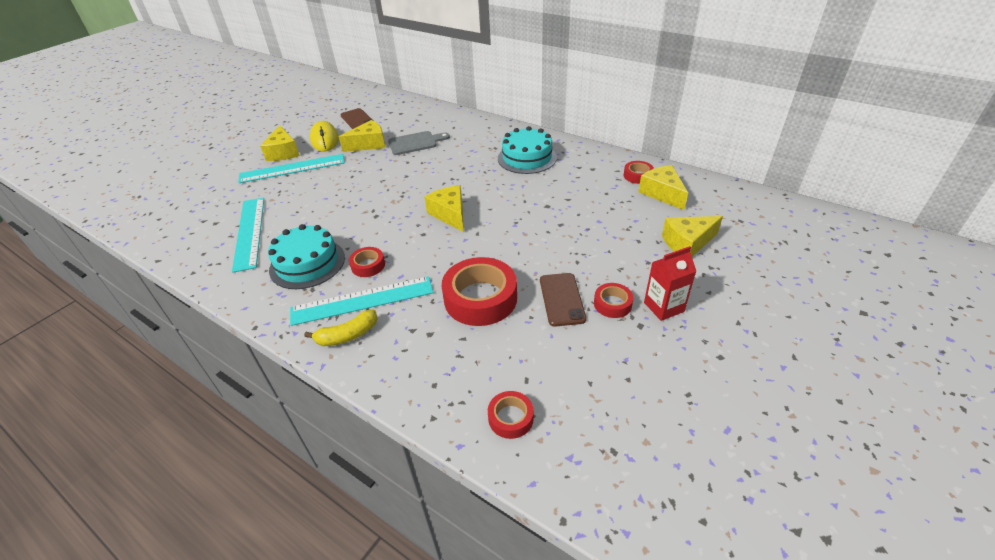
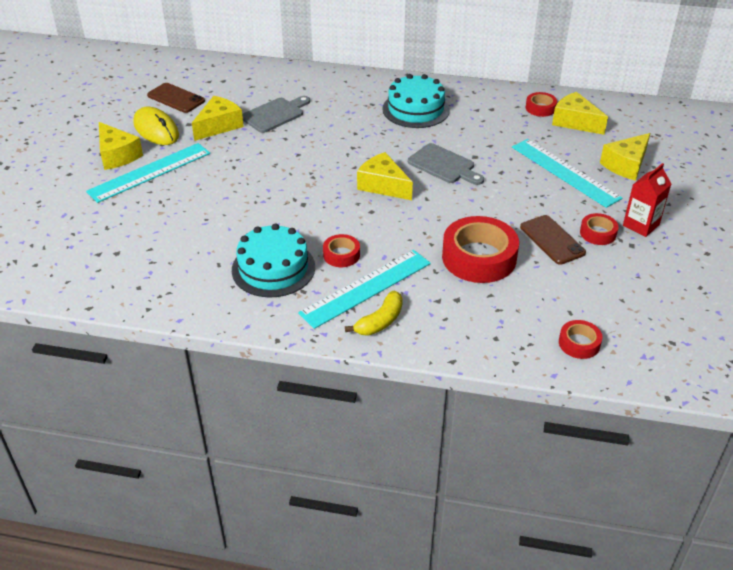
camera: 25 degrees left, 0 degrees up
(249, 232) = (171, 253): turquoise ruler -> turquoise ruler (564, 172)
(514, 208) = (444, 165): none -> grey cutting board

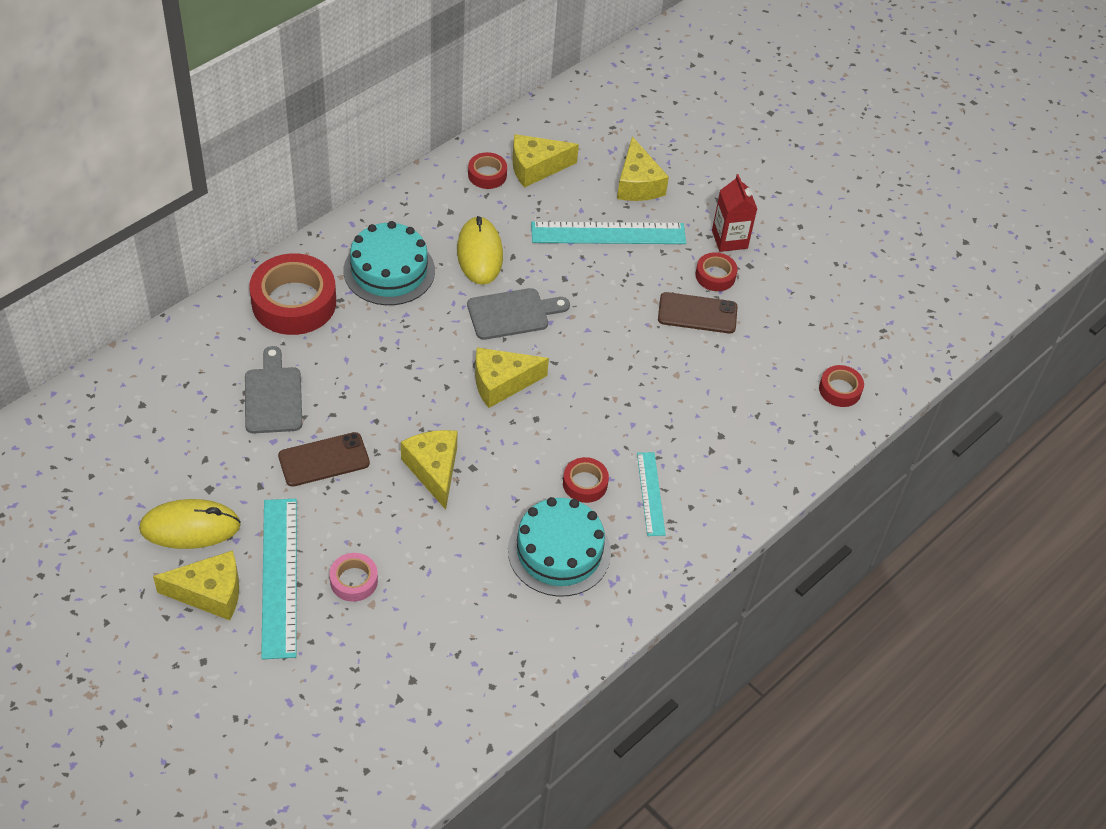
camera: 60 degrees left, 10 degrees up
(171, 198) = (354, 581): none -> pink tape
(176, 98) = (135, 472): brown phone -> brown phone (324, 460)
(219, 126) = (244, 461): yellow cheese -> yellow cheese (434, 470)
(366, 288) = (651, 493): turquoise ruler -> turquoise ruler, size x0.57
(380, 321) = (705, 511): yellow banana -> none
(474, 133) = (479, 253): none -> yellow mouse
(479, 257) = (677, 382): red tape -> red tape (294, 302)

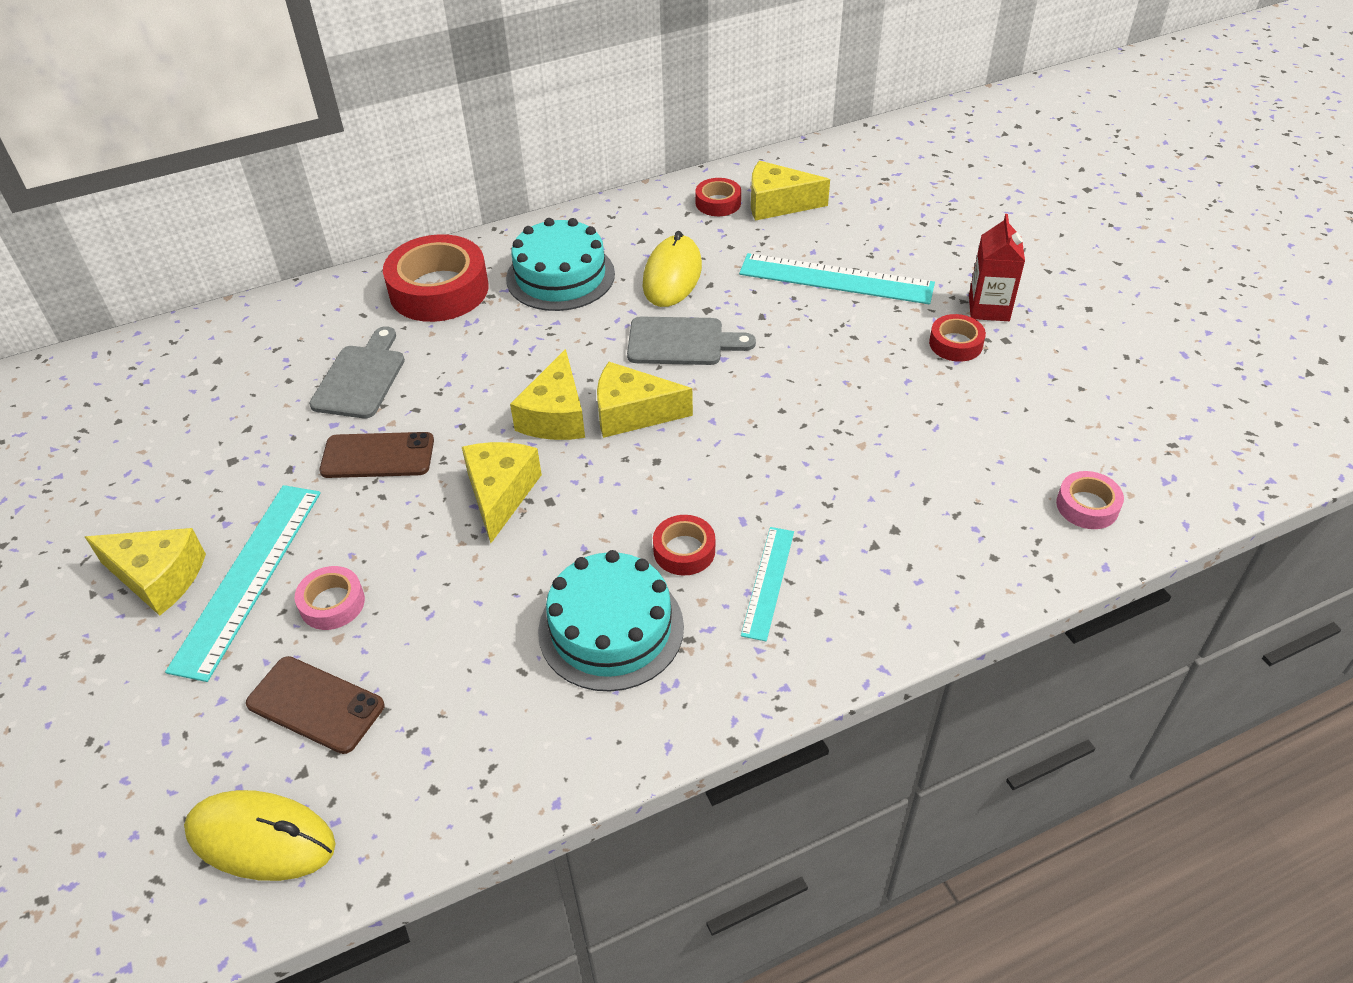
camera: 25 degrees right, 5 degrees down
(190, 527) = (184, 497): yellow mouse -> yellow mouse (261, 838)
(637, 184) = (893, 236): yellow cheese -> yellow cheese (555, 416)
(697, 313) = (916, 381): brown phone -> brown phone (315, 704)
(840, 390) = (1087, 506): red tape -> pink tape

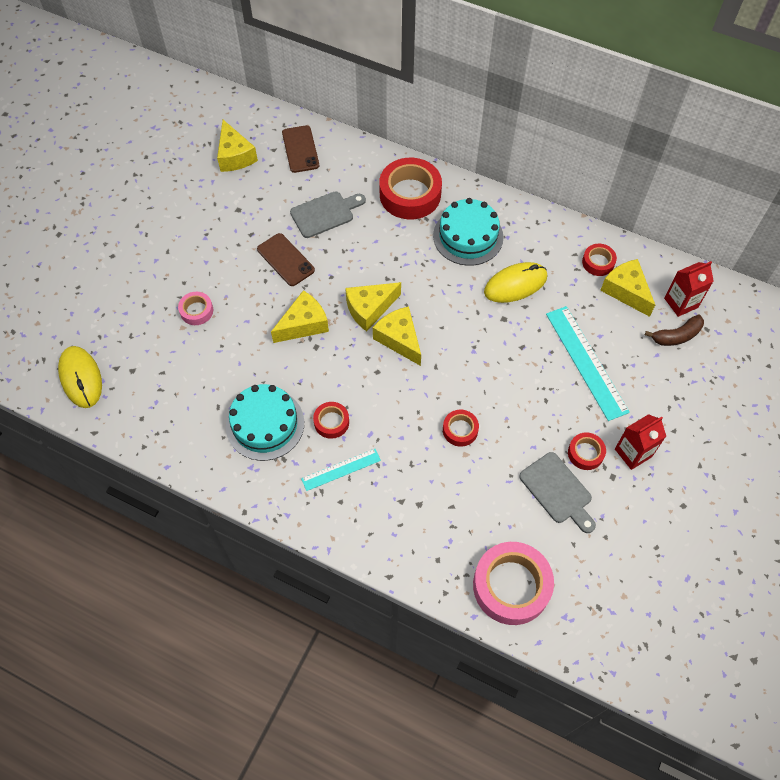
camera: 50 degrees right, 15 degrees up
(158, 577) = (161, 240): yellow cheese -> yellow cheese (235, 156)
(248, 577) = (185, 270): turquoise ruler -> none
(315, 704) = (147, 346): brown phone -> brown phone (300, 149)
(681, 342) = (468, 324): grey cutting board -> grey cutting board (557, 491)
(822, 430) = (460, 430): none -> red tape
(834, 177) = (681, 303): none -> red carton
(872, 201) = (676, 336): none -> brown banana
(1087, 506) = (511, 586): pink tape -> pink tape, size x2.00

